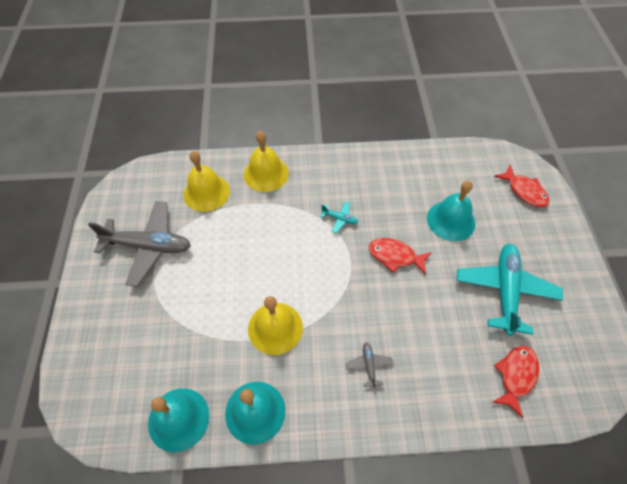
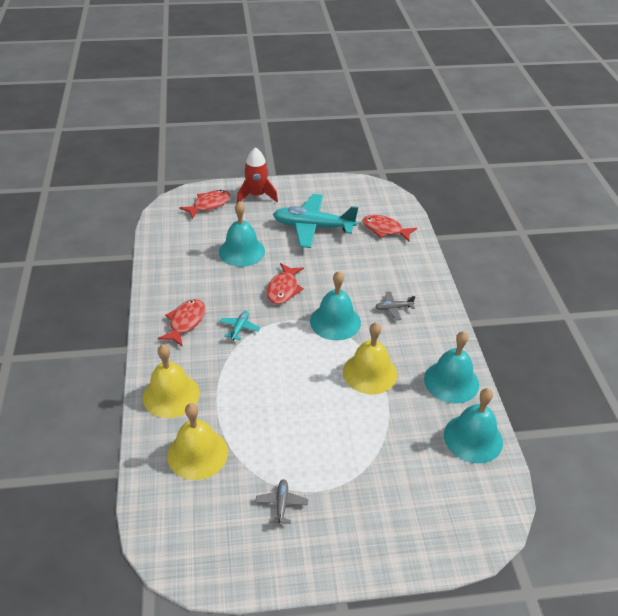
camera: 95 degrees left, 15 degrees down
(148, 246) = (281, 504): grey plane -> grey plane, size x0.42
(347, 179) = (185, 322): none -> red fish
(348, 302) = (335, 321): none -> turquoise bell
(553, 235) = (256, 195): none -> red rocket

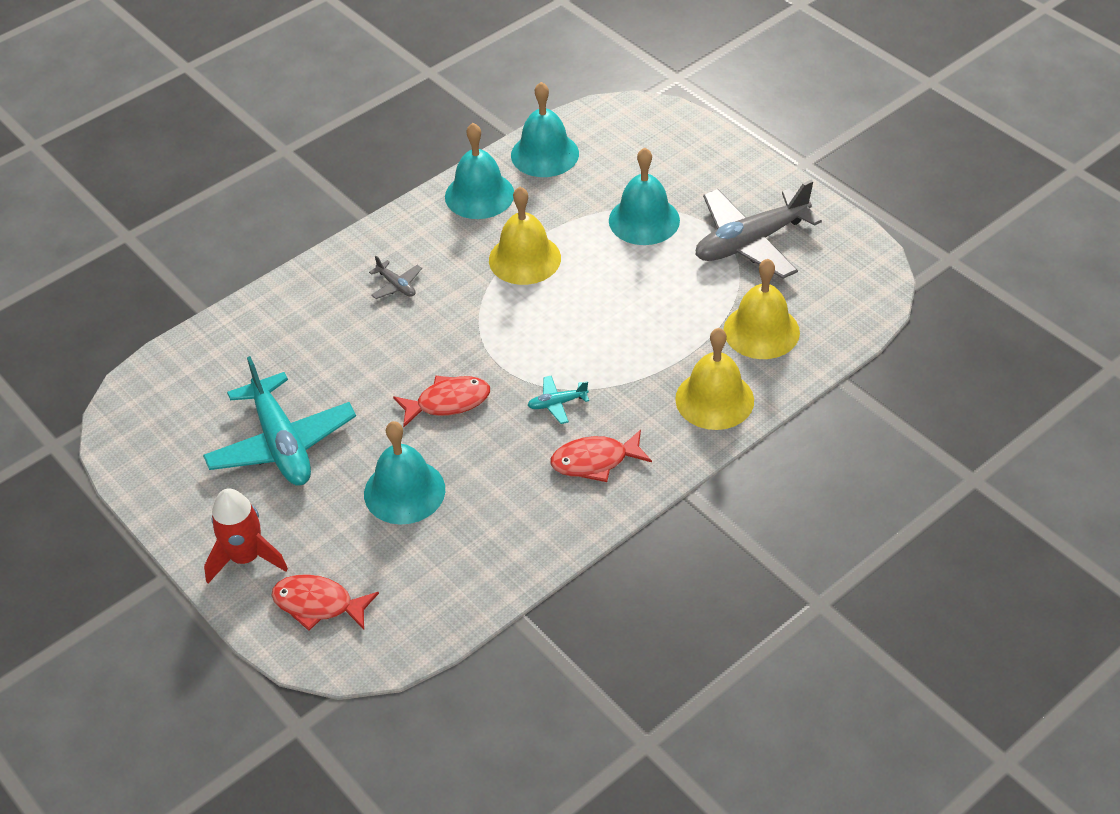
camera: 120 degrees left, 5 degrees up
(281, 504) = (751, 242): grey plane -> grey plane, size x2.36
(335, 321) = (466, 324): turquoise bell -> turquoise bell (644, 220)
(385, 230) = (228, 364): red fish -> none

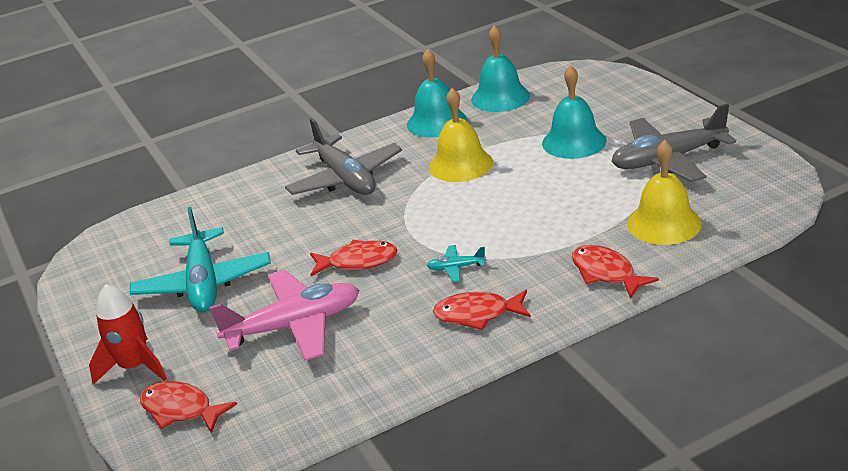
camera: 15 degrees right, 15 degrees down
(396, 285) = (345, 178): grey plane -> grey plane, size x2.36
(404, 491) = (294, 326): turquoise bell -> pink plane
(714, 399) = (606, 273): yellow bell -> red fish

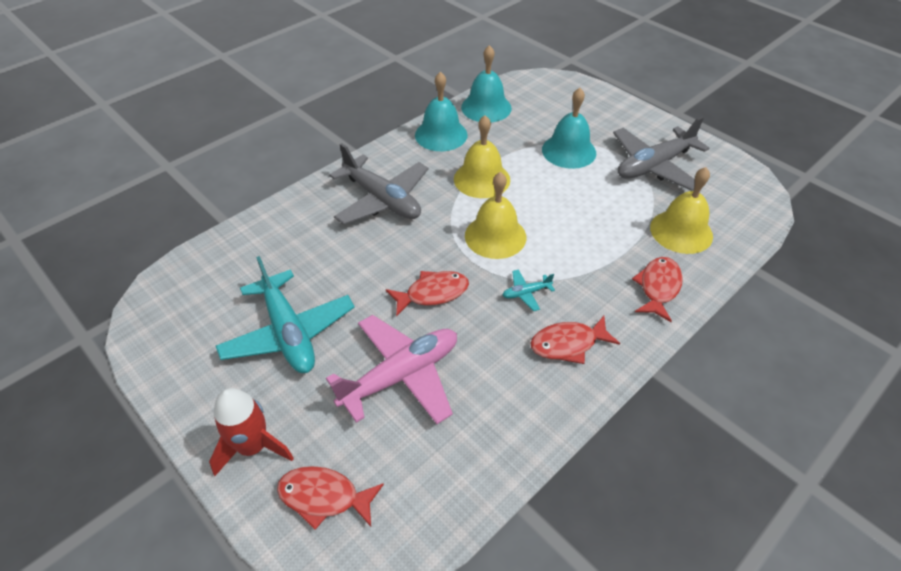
camera: 20 degrees left, 15 degrees up
(449, 216) = (495, 236): none -> yellow bell
(606, 273) = (658, 287): red fish -> red fish turned 75 degrees clockwise

